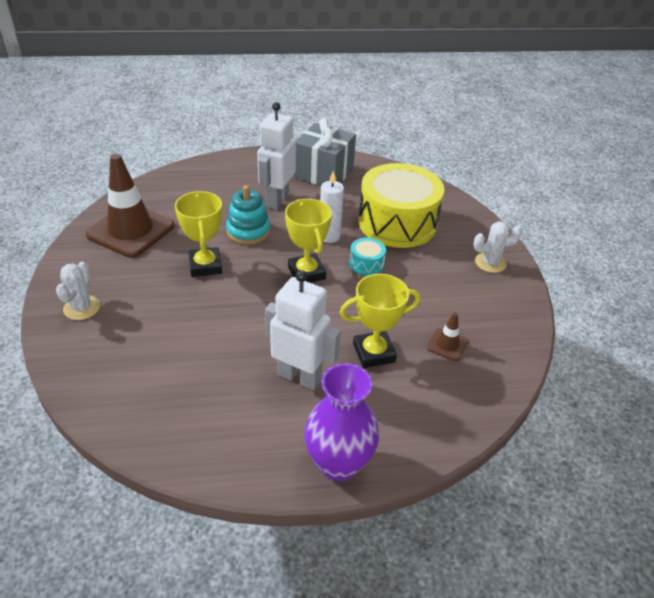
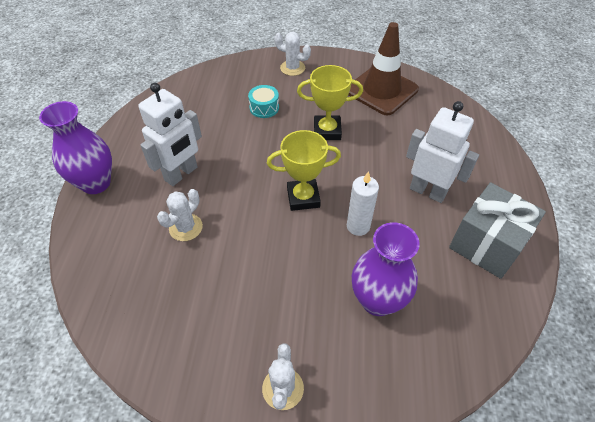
camera: 105 degrees right, 10 degrees up
(248, 231) = (373, 163): turquoise stacking toy -> none
(366, 263) = (307, 250): turquoise drum -> turquoise drum (264, 108)
(374, 353) = (186, 227): yellow trophy -> white cactus
(397, 223) = (377, 300): yellow drum -> purple vase
(447, 344) = (172, 290): brown traffic cone -> none

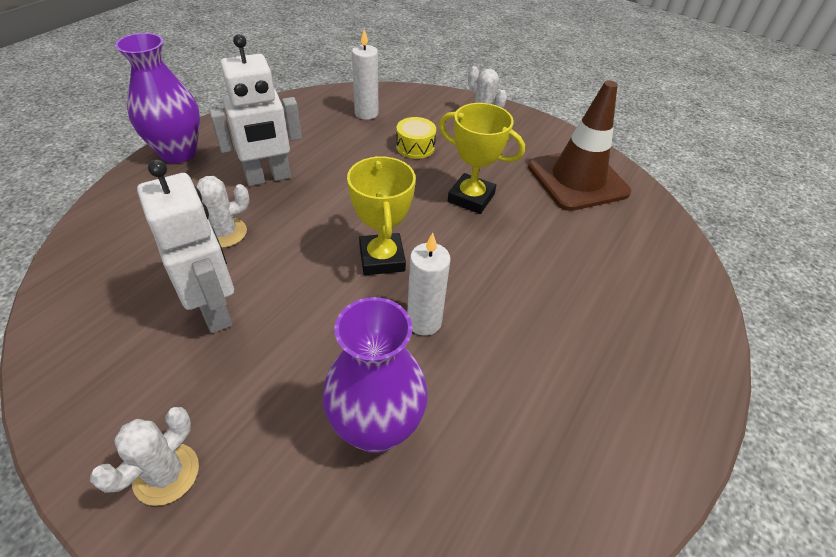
camera: 25 degrees right, 5 degrees down
(210, 94) = (366, 113): none -> white candle
(264, 108) = (415, 147): turquoise drum -> yellow drum
(303, 197) = (382, 258): yellow trophy -> yellow trophy turned 60 degrees clockwise
(427, 191) = (553, 321): white robot -> white robot (215, 310)
(487, 244) = (594, 432): grey gift -> none

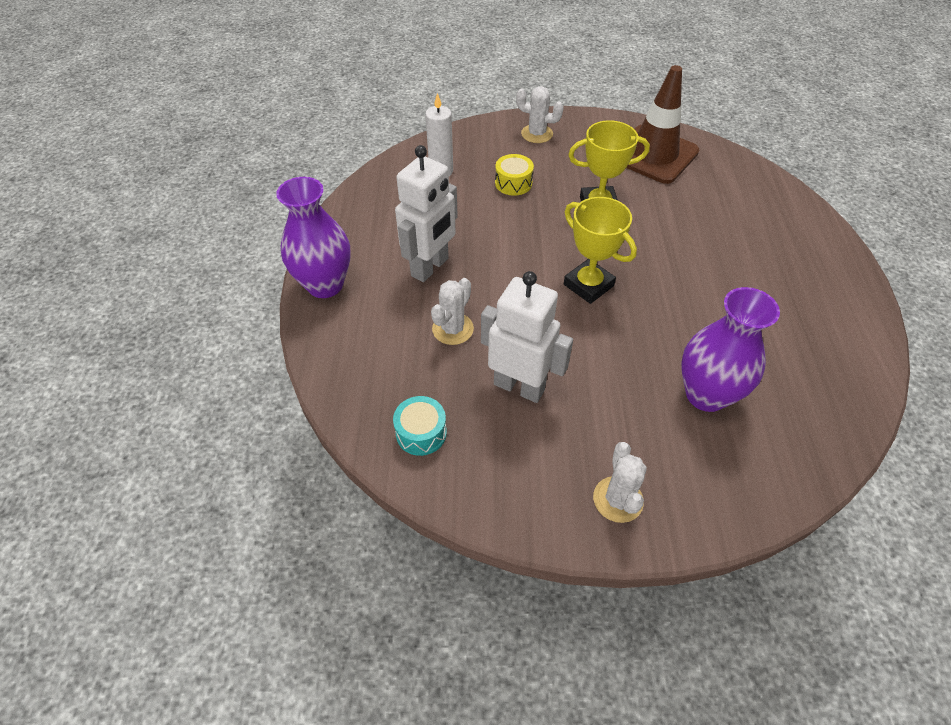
camera: 30 degrees left, 5 degrees up
(95, 300) = (421, 433): none -> turquoise drum
(424, 322) = (663, 313): white candle -> none

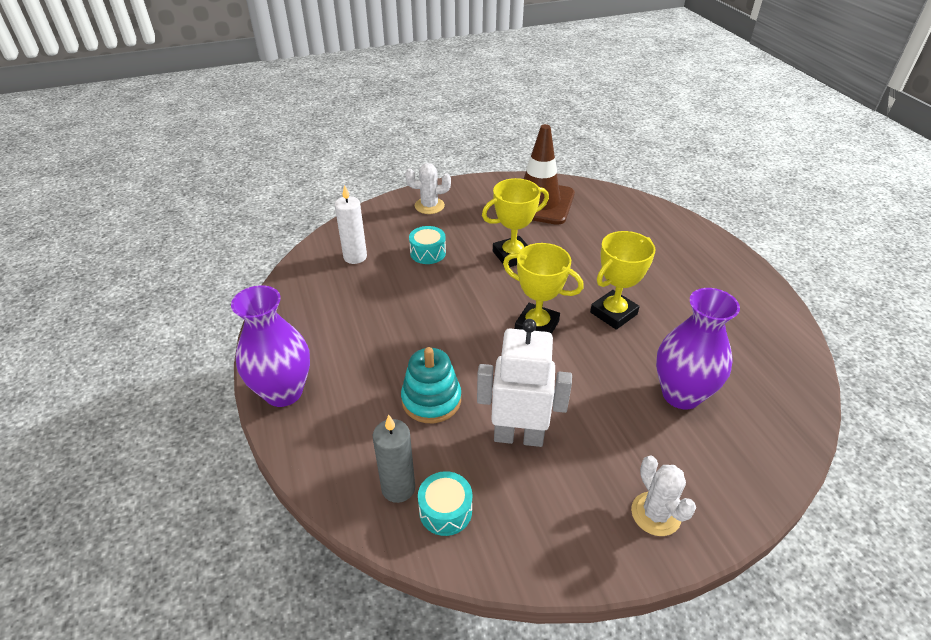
camera: 20 degrees left, 10 degrees down
(388, 400) = (398, 488): none -> grey candle
(430, 267) = (384, 347): white robot -> none
(453, 329) = (431, 400): white cactus -> turquoise stacking toy
(513, 183) = (428, 253): yellow drum -> turquoise drum
(676, 292) = (613, 313): none -> yellow trophy

